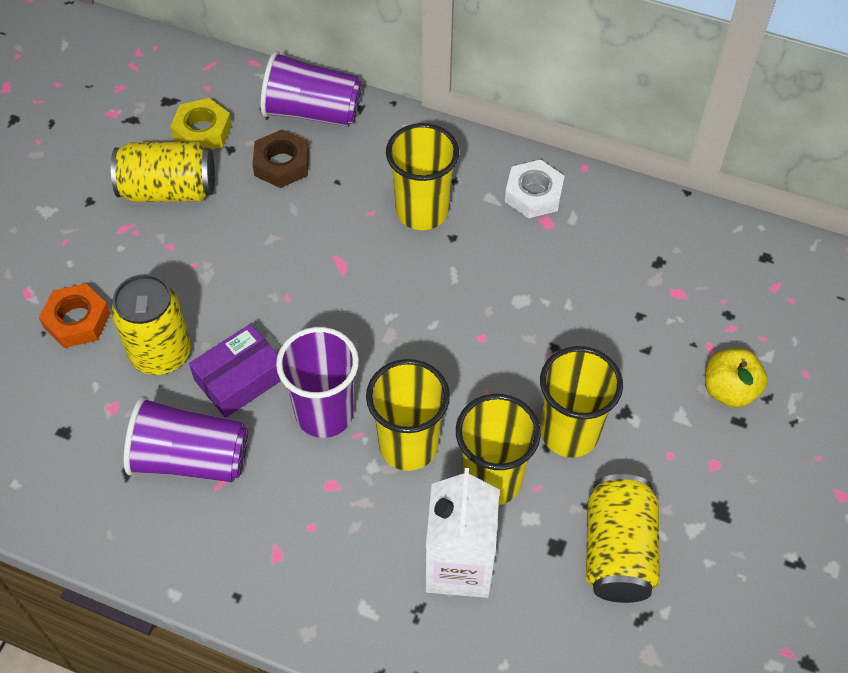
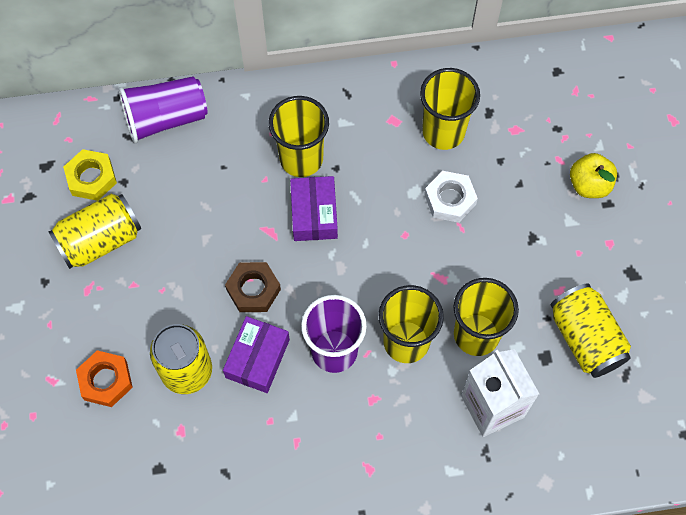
camera: 30 degrees left, 10 degrees up
(191, 458) = (264, 436): purple cup -> none
(281, 164) = (172, 174): brown nut -> brown nut (253, 290)
(398, 269) = (314, 214): none -> purple box
(533, 194) = (372, 103): white nut -> white nut (450, 199)
(569, 433) = (506, 273): yellow cup -> yellow cup (443, 132)

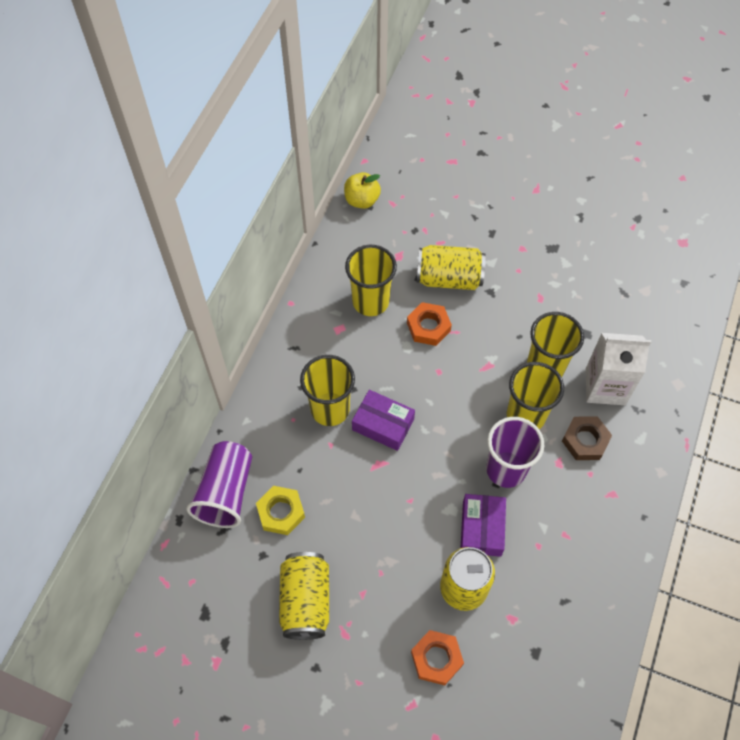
camera: 60 degrees left, 5 degrees down
(91, 178) = (242, 580): yellow nut -> yellow nut (281, 512)
(253, 290) = (421, 502): brown nut -> brown nut (585, 440)
(257, 358) = (481, 528): purple box -> purple box turned 45 degrees clockwise
(450, 199) = (428, 327): white nut -> orange nut
(585, 338) = (585, 302): yellow can -> yellow can (449, 278)
(589, 185) = (471, 236): yellow apple -> yellow apple (362, 200)

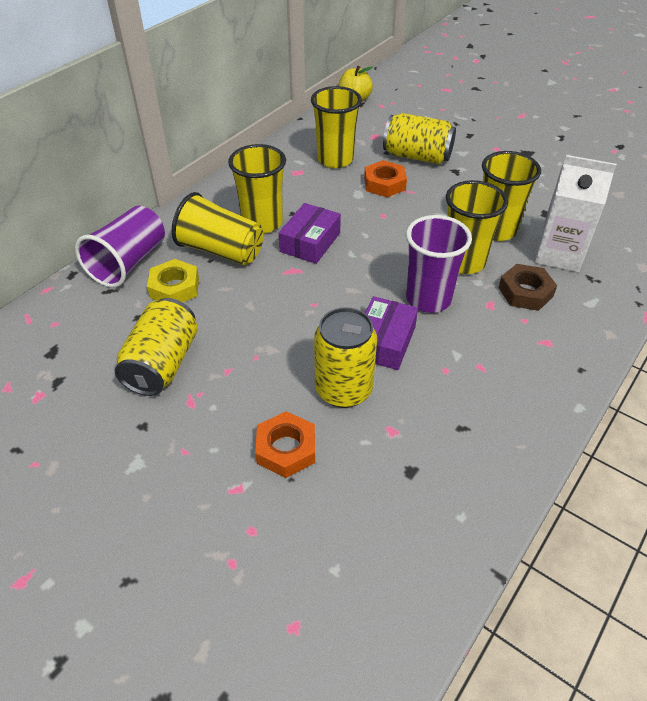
camera: 15 degrees right, 15 degrees down
(305, 455) = (221, 251): none -> yellow cup
(383, 424) = (310, 242): purple box -> purple box turned 75 degrees clockwise

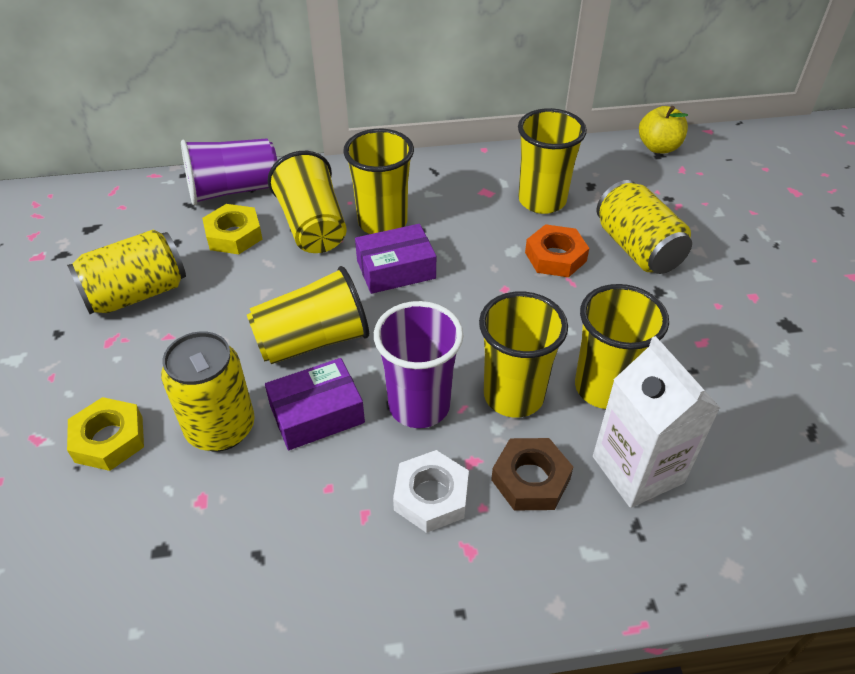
camera: 45 degrees right, 0 degrees up
(286, 449) = (109, 439): orange nut -> yellow nut
(322, 309) = (313, 341): none -> yellow cup
(496, 333) = (431, 496): none -> white nut

